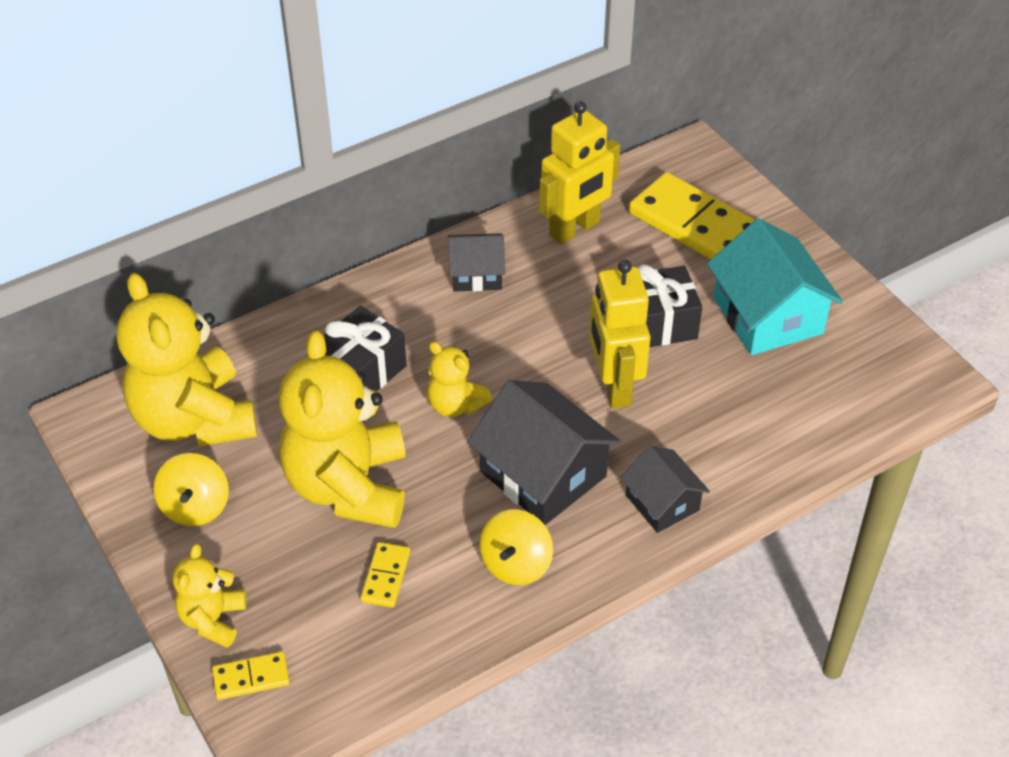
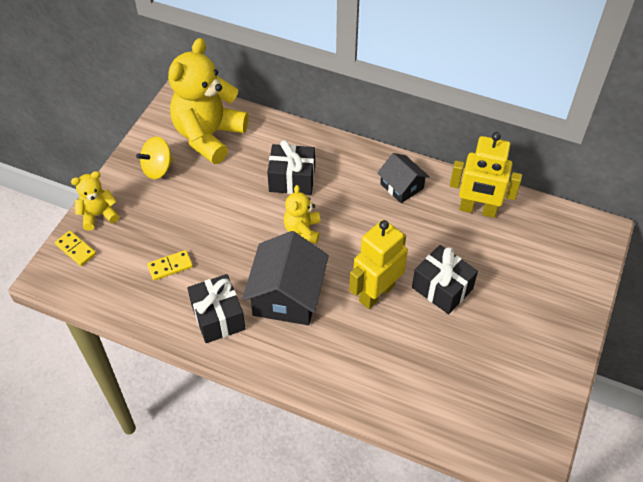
camera: 55 degrees right, 5 degrees up
(348, 486) = (214, 218): yellow teddy bear -> none
(516, 564) = (218, 317): yellow spinning top -> black gift
(662, 503) = (311, 363): black house -> none
(696, 226) = (539, 265): yellow domino -> none
(767, 315) = (500, 340): turquoise house -> none

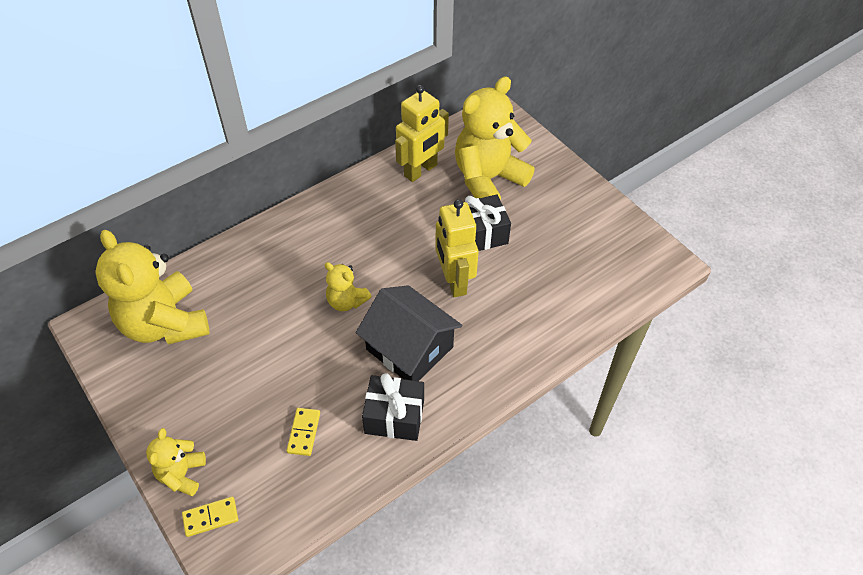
camera: 60 degrees left, 0 degrees up
(158, 168) = (167, 389): yellow spinning top -> none
(292, 179) = (281, 281): black gift -> none
(401, 186) = (356, 206): black house -> none
(511, 263) = (488, 179): none -> yellow teddy bear

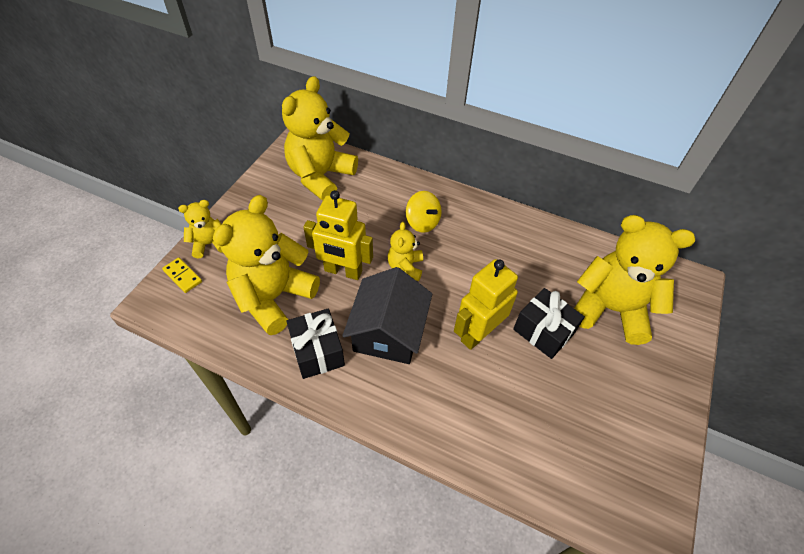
camera: 60 degrees right, 0 degrees up
(302, 261) = (422, 222): none -> yellow spinning top
(304, 432) = (273, 297): yellow domino -> yellow teddy bear
(421, 171) = (574, 255): yellow robot -> yellow robot (343, 271)

